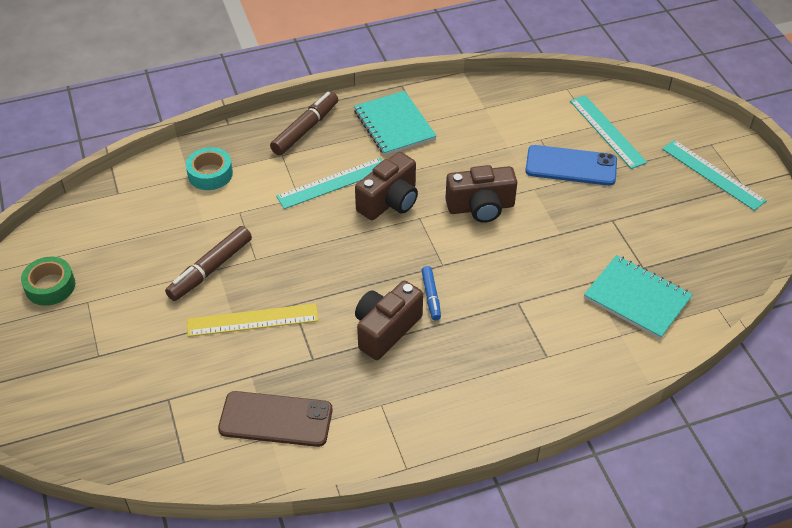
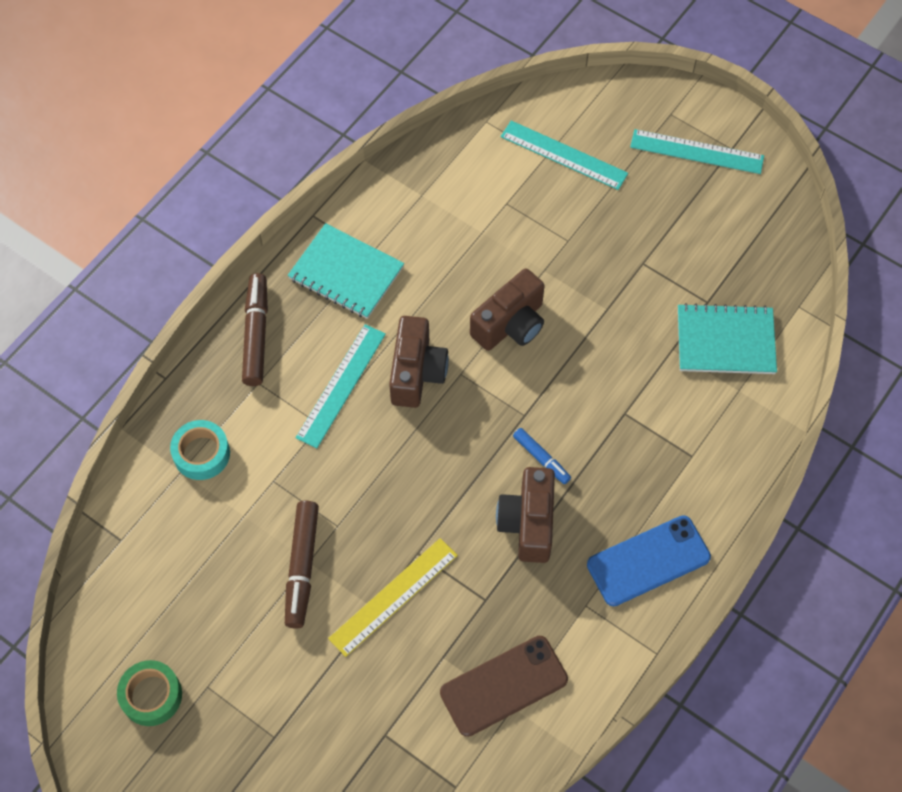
camera: 35 degrees left, 15 degrees up
(571, 166) = (559, 220): blue phone -> blue phone (648, 561)

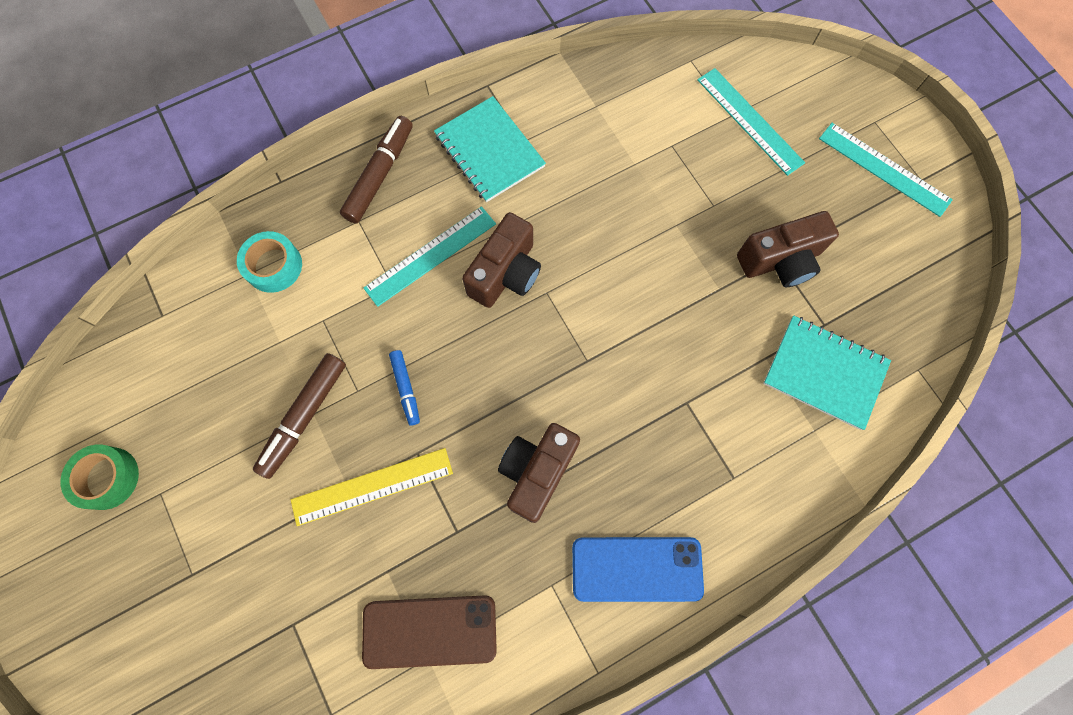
camera: 25 degrees right, 10 degrees up
(510, 324) = (618, 264): brown camera -> brown camera (780, 261)
(541, 459) = (582, 412): blue marker -> blue marker (405, 389)

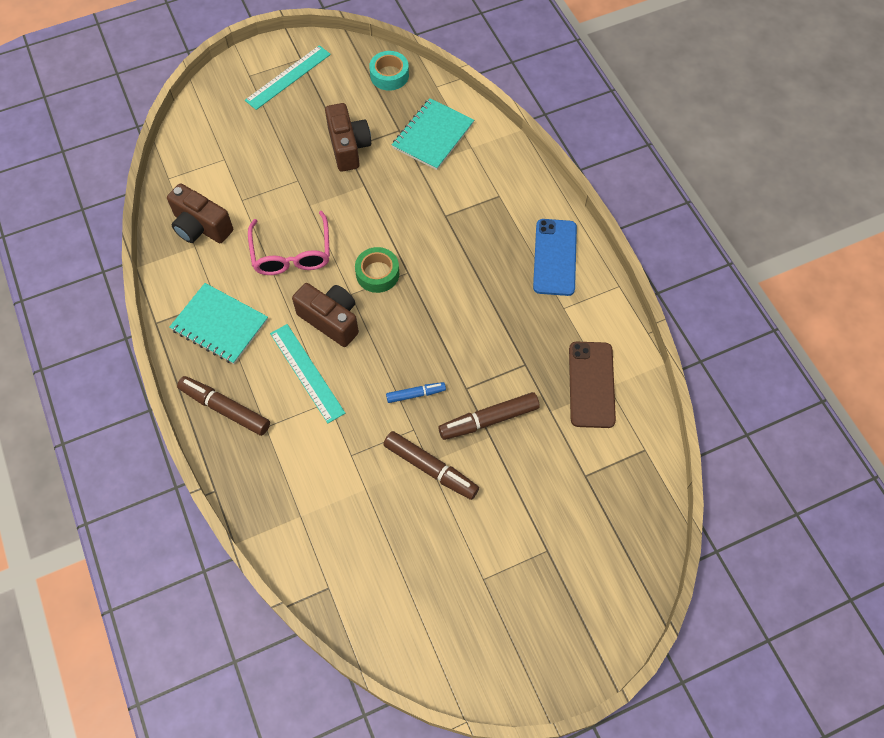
camera: 85 degrees left, 10 degrees down
(107, 478) = (467, 623): green tape -> green tape (377, 274)
(273, 266) = (296, 494): turquoise tape -> turquoise tape (389, 75)
(372, 486) = (488, 420): yellow ruler -> brown marker
(489, 151) = (220, 324): turquoise notebook -> turquoise notebook turned 60 degrees clockwise
(537, 472) = (486, 311): brown camera -> brown camera (201, 227)
(599, 214) = (292, 253): none -> pink glasses
(750, 121) = (231, 148): turquoise ruler -> none

